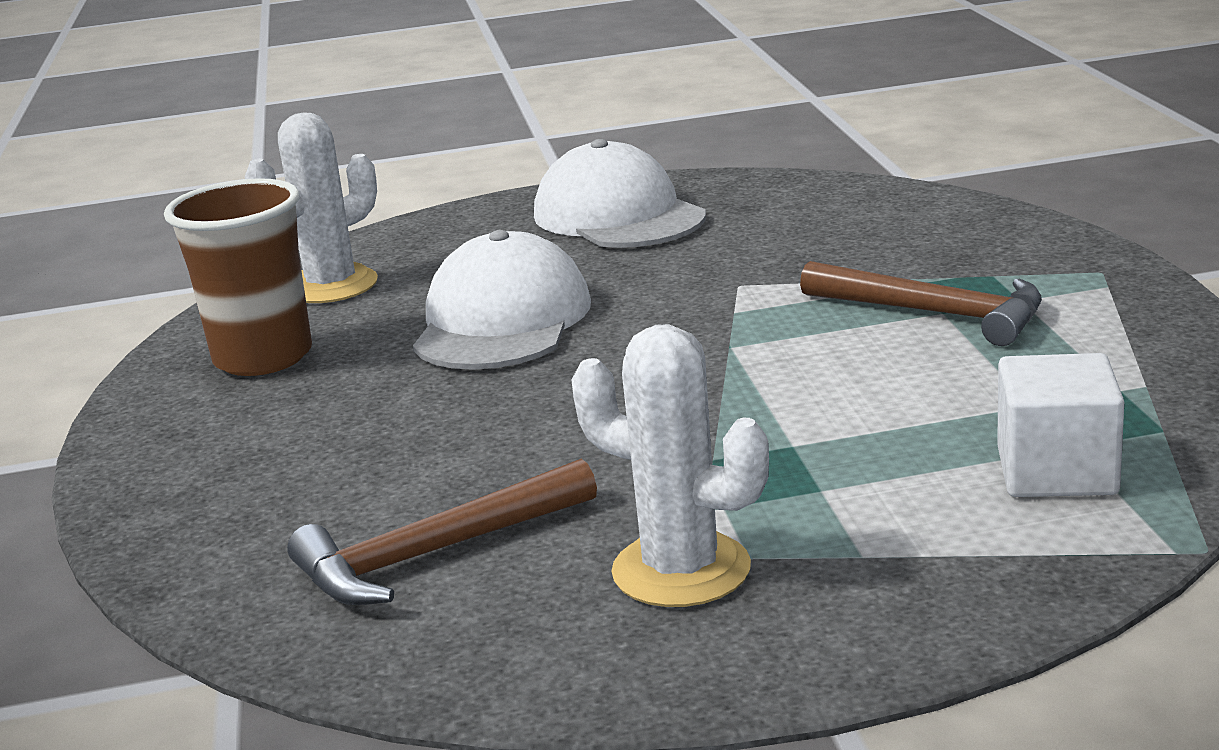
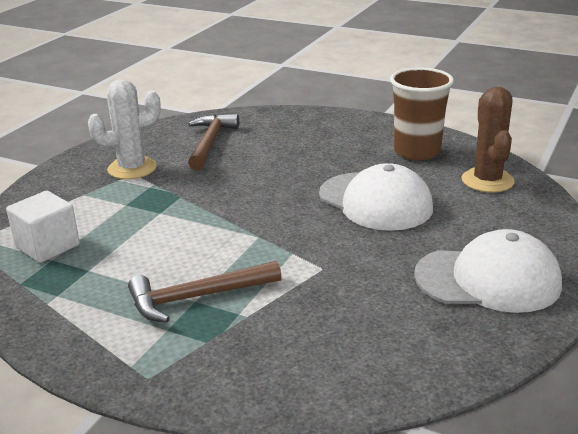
camera: 125 degrees right, 5 degrees up
(331, 286) = (487, 181): white cactus -> brown cactus

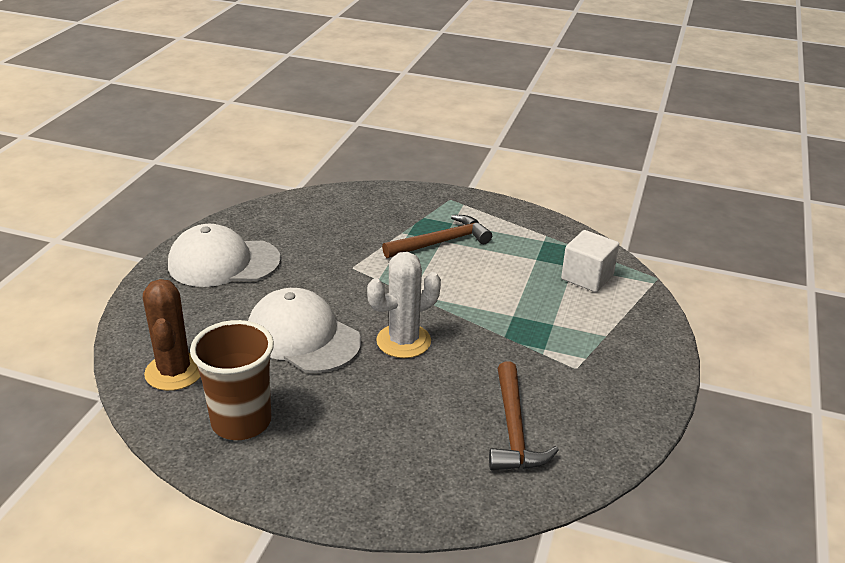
camera: 170 degrees right, 5 degrees up
(132, 168) = (582, 375): white cactus -> white cactus (403, 341)

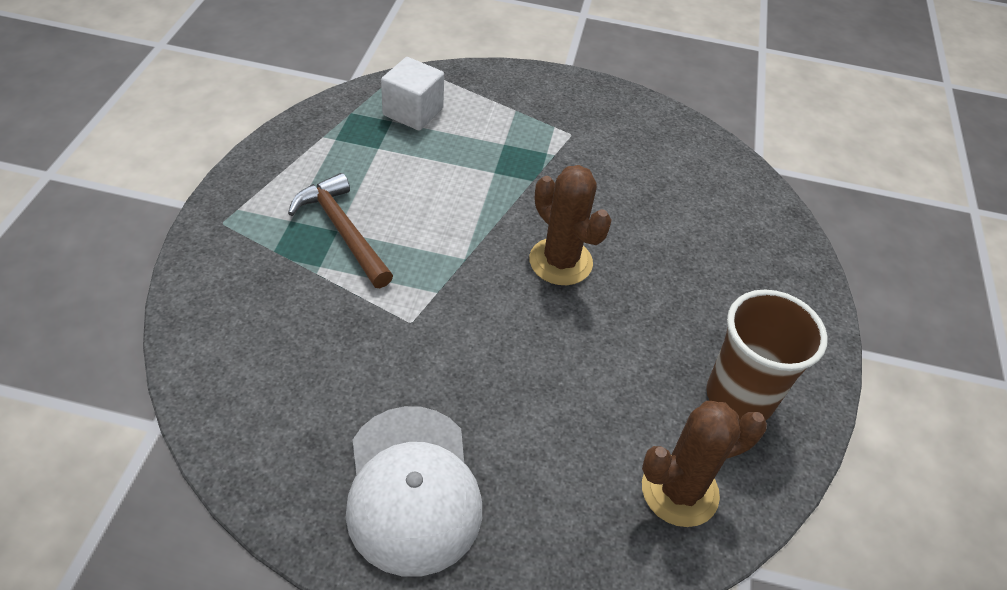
camera: 100 degrees left, 15 degrees up
(303, 337) = (574, 358): white cap -> none
(403, 341) = (560, 262): white cactus -> brown cactus
(513, 430) = (672, 180): brown hammer -> none

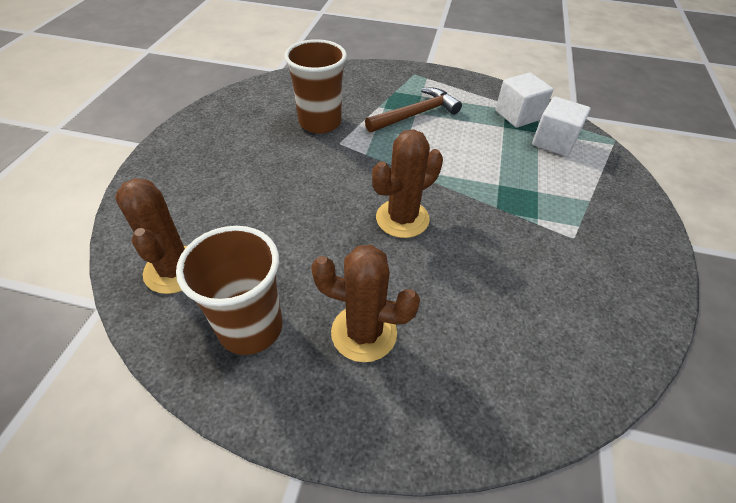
camera: 95 degrees right, 0 degrees up
(353, 130) = (518, 115): none -> white cube
(356, 347) = (320, 122): none -> brown cup
(412, 489) = (217, 144): white cap -> none
(720, 301) = (364, 332): none -> brown cactus

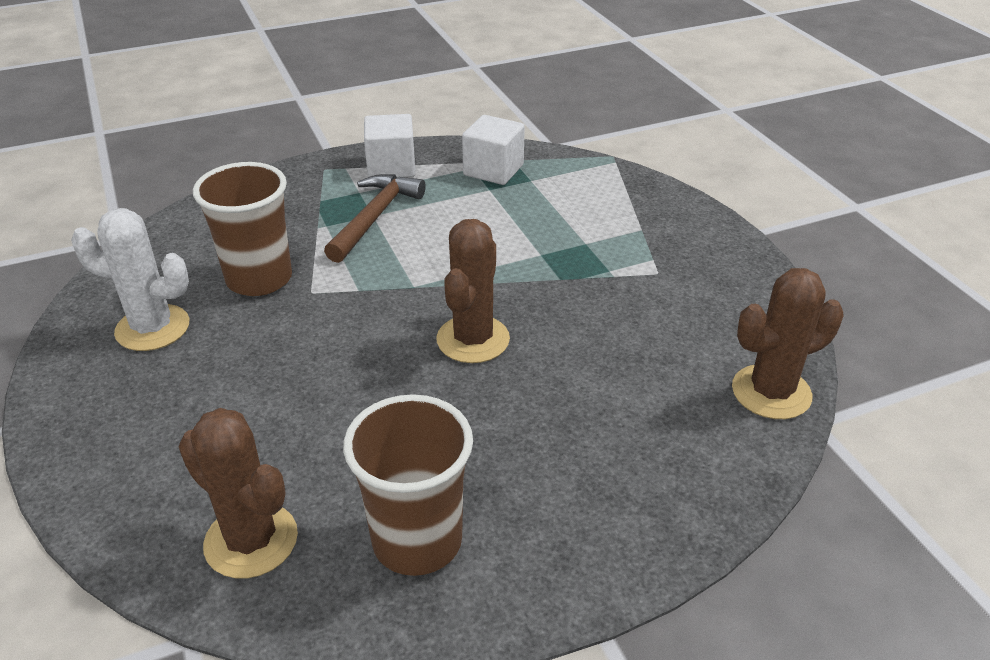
camera: 35 degrees left, 10 degrees down
(245, 125) = (152, 328): none -> white cactus
(364, 332) = (544, 472): brown cactus -> brown cactus (771, 392)
(554, 142) = (556, 184): white cube -> white cube (391, 167)

